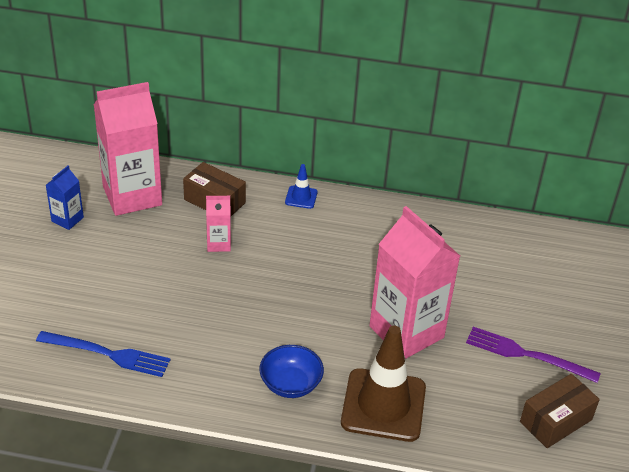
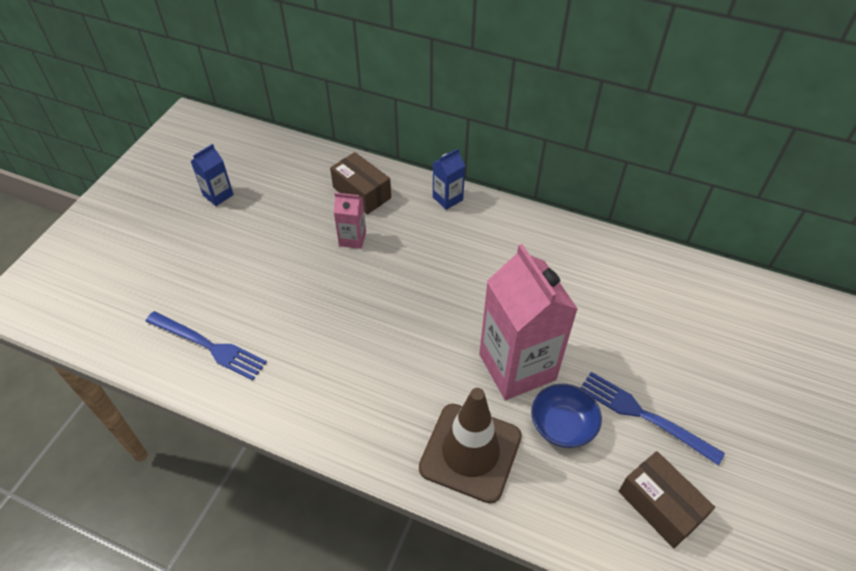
camera: 15 degrees right, 10 degrees up
(132, 196) = (285, 178): pink carton -> none
(290, 384) = (379, 410): blue bowl -> blue bowl (562, 426)
(301, 197) = (447, 198): blue traffic cone -> blue carton
(526, 355) = (644, 415): purple fork -> blue fork
(555, 421) = (660, 505): brown box -> brown box turned 75 degrees clockwise

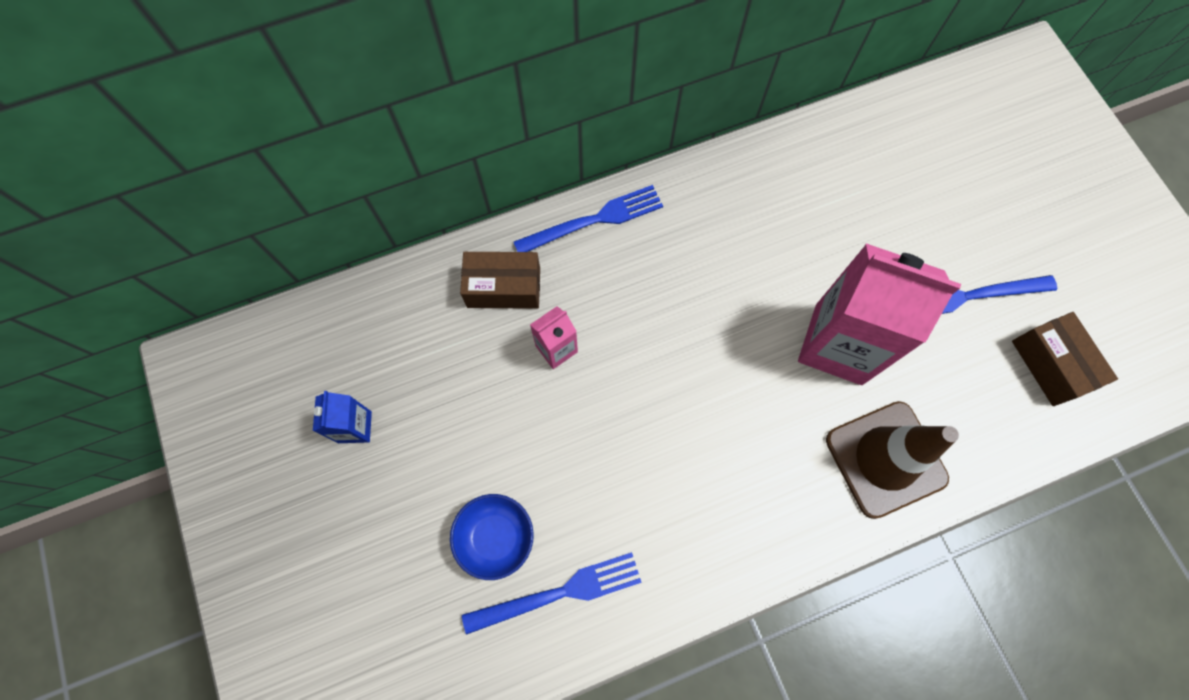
camera: 45 degrees left, 20 degrees up
(447, 198) = (594, 220): blue carton -> blue fork
(562, 426) = (924, 365): blue bowl -> blue bowl (495, 537)
(660, 505) = (1050, 364): brown box -> brown box turned 60 degrees clockwise

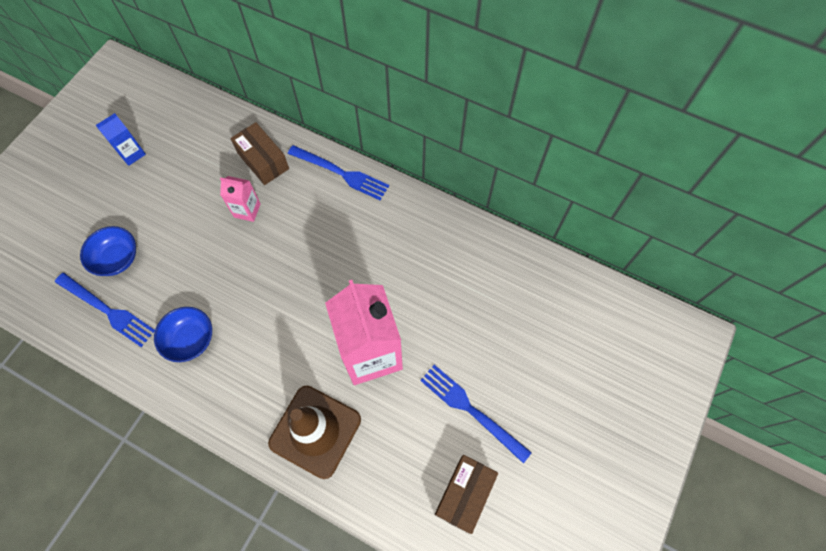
camera: 50 degrees right, 5 degrees down
(676, 520) = (190, 339): none -> blue bowl

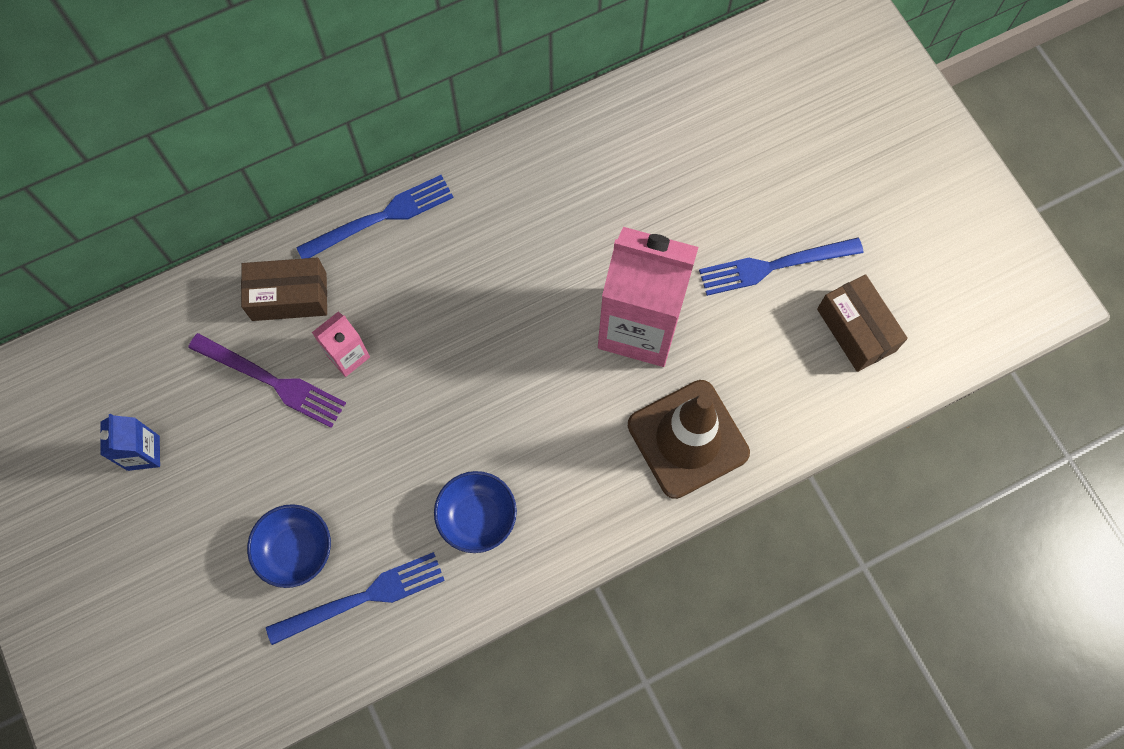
camera: 55 degrees left, 5 degrees up
(208, 184) = (272, 381): none -> purple fork

